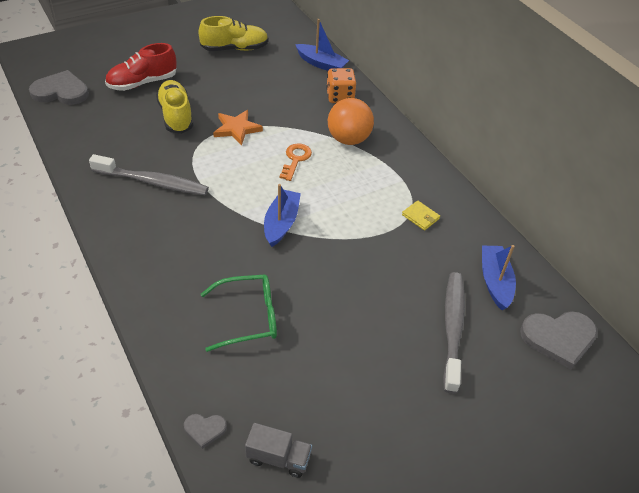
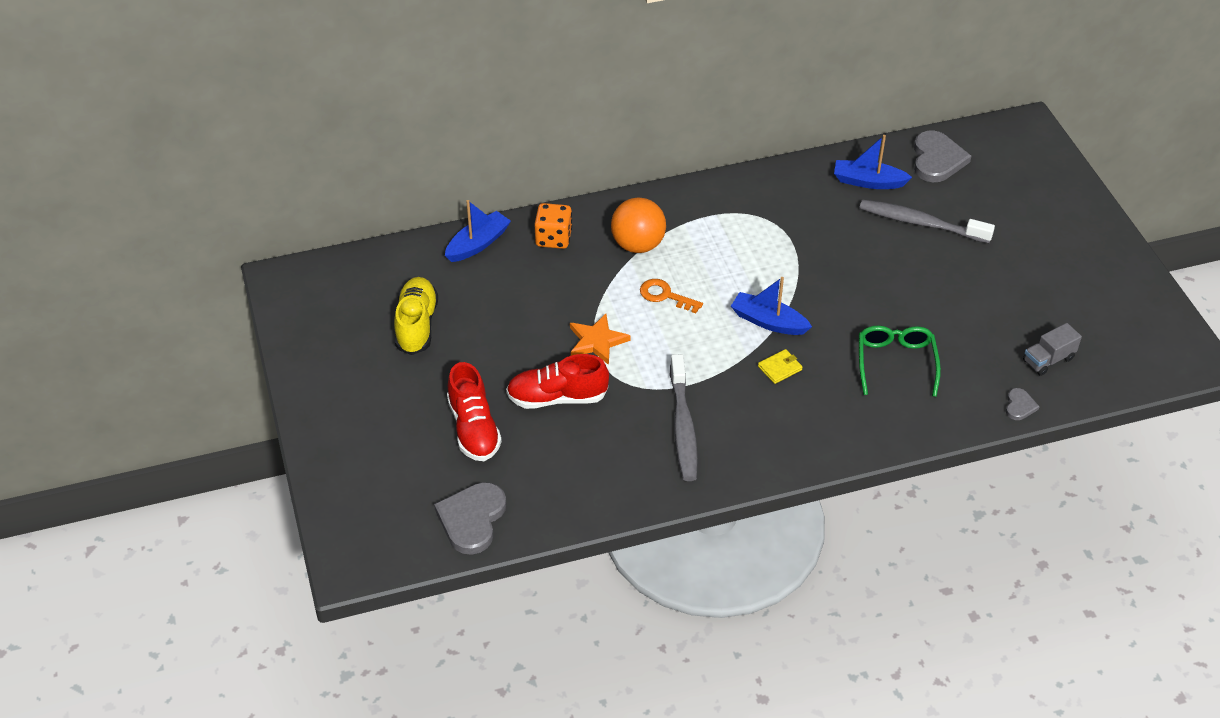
camera: 75 degrees left, 0 degrees up
(153, 182) = (683, 426): grey toothbrush -> grey toothbrush turned 150 degrees clockwise
(176, 116) = (557, 398): yellow shoe -> red shoe
(278, 458) = (1048, 360): grey truck -> grey truck turned 150 degrees counterclockwise
(420, 217) = (774, 213): yellow wallet -> yellow wallet (780, 368)

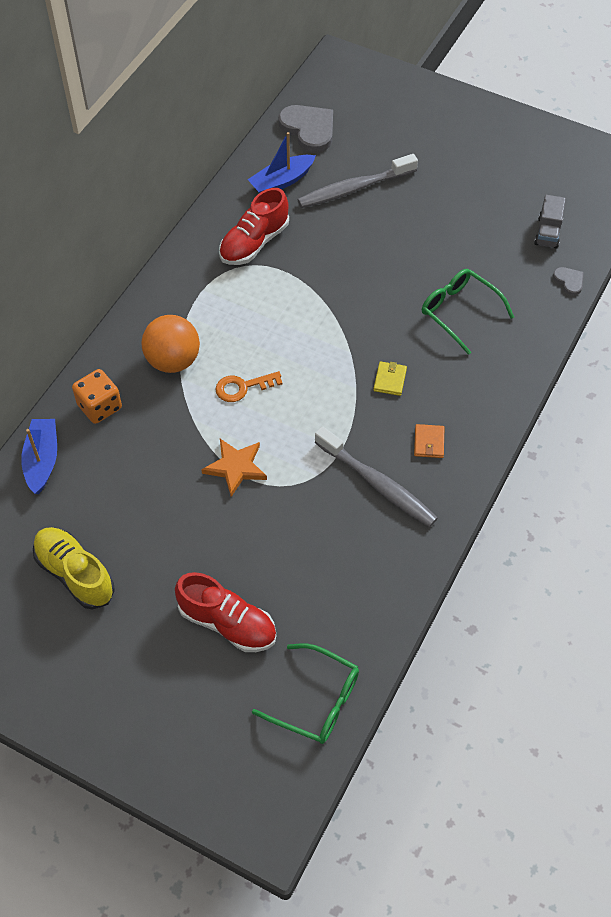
camera: 45 degrees left, 10 degrees up
(472, 519) = (316, 700): grey heart -> green glasses
(557, 398) = (260, 540): red shoe -> red shoe (254, 243)
(756, 429) = (429, 442): none -> orange wallet
(768, 322) = (340, 349): blue boat -> none

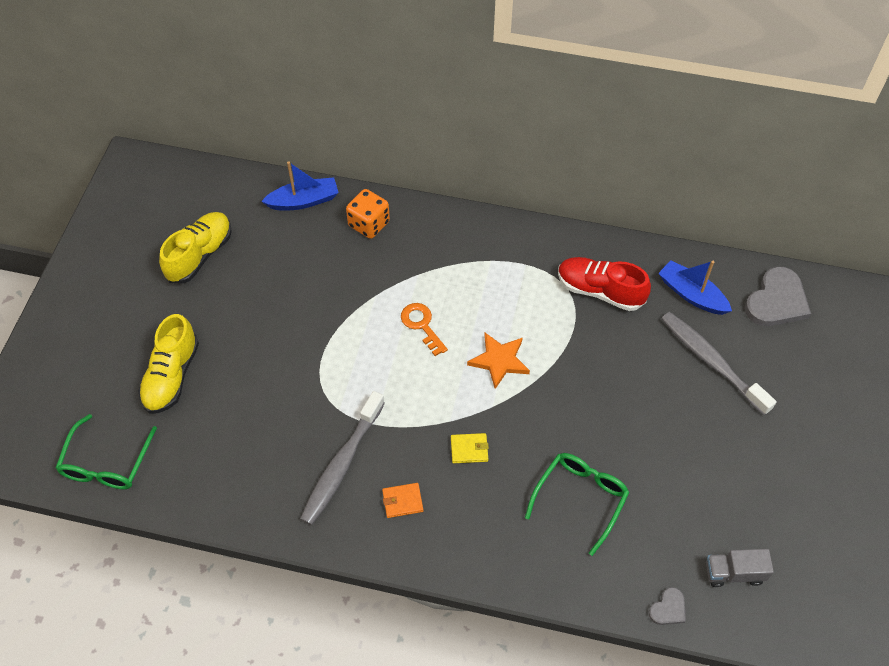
camera: 75 degrees right, 0 degrees up
(173, 361) = (435, 263): orange ball -> none
(227, 623) = (171, 376): red shoe -> yellow shoe
(236, 467) = (331, 342): orange star -> orange star (499, 361)

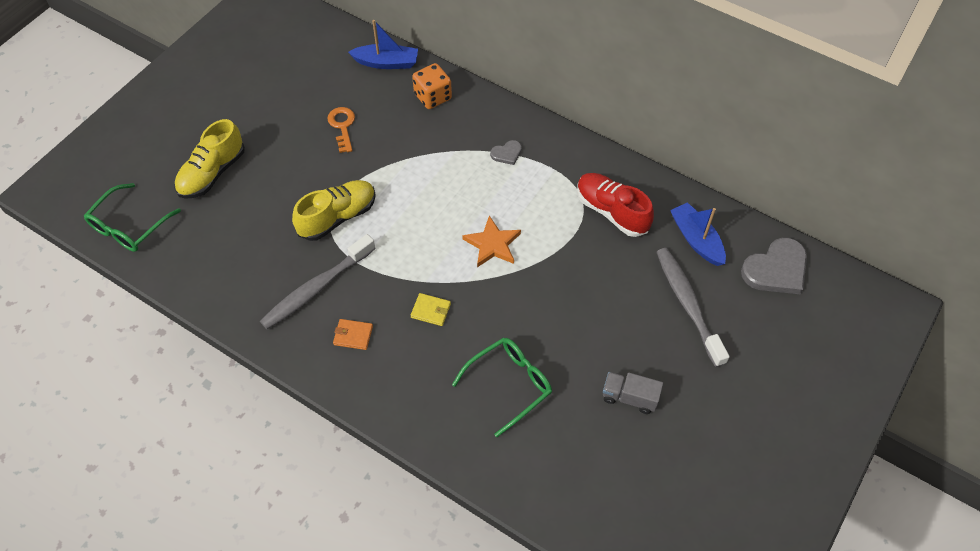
camera: 20 degrees right, 0 degrees up
(200, 255) = (280, 83): yellow shoe -> yellow shoe (337, 217)
(422, 325) = (438, 194): orange key -> orange key (342, 126)
(668, 608) = (545, 507): grey heart -> grey heart (507, 153)
(734, 573) = (621, 497): grey truck -> grey truck (629, 397)

